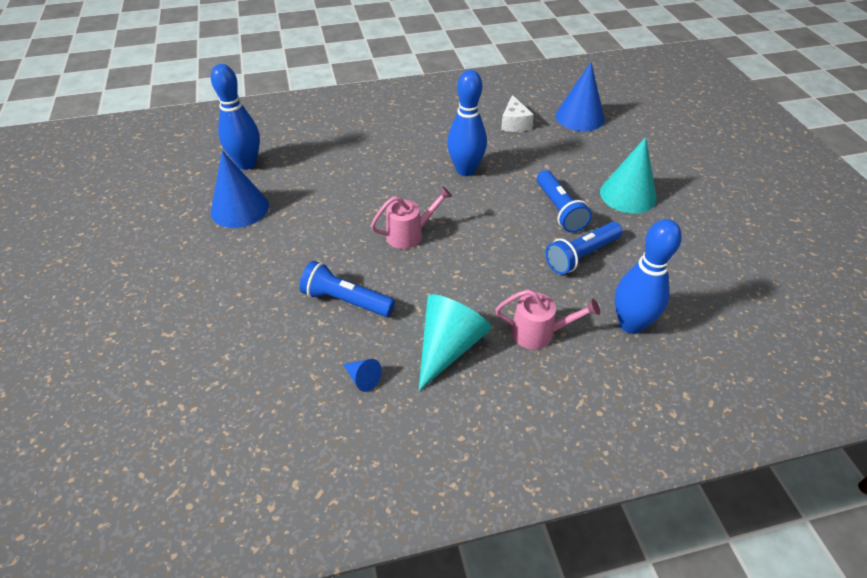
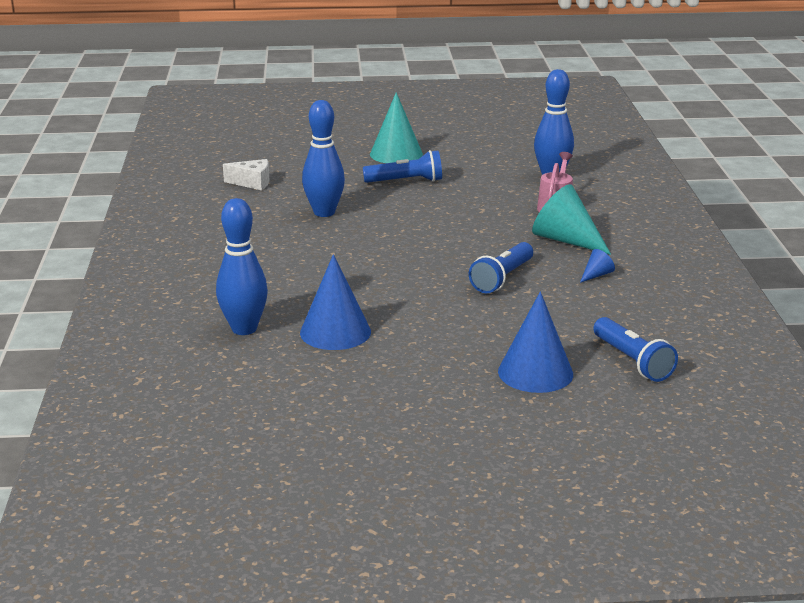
camera: 80 degrees left, 20 degrees down
(410, 234) = (417, 245): pink watering can -> none
(579, 117) = (261, 154): blue cone -> blue cone (535, 372)
(581, 256) = (470, 181): blue flashlight -> blue flashlight (632, 361)

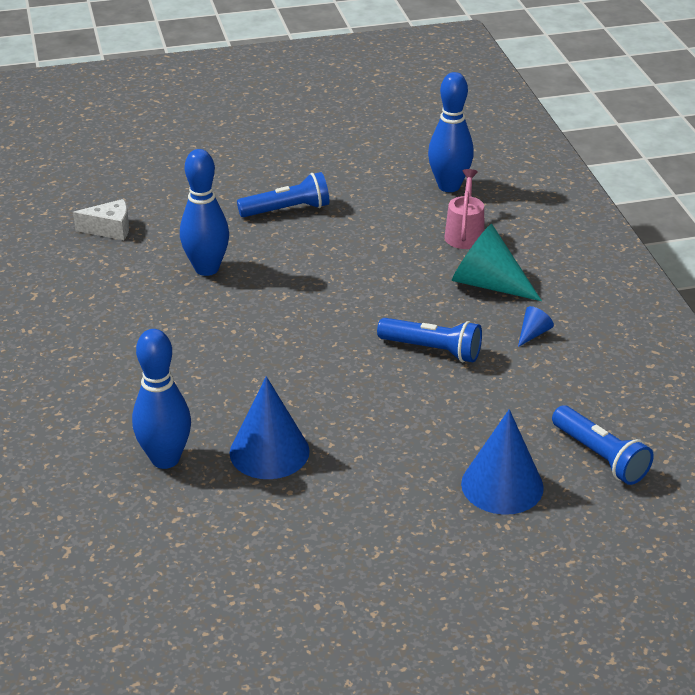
camera: 10 degrees left, 10 degrees up
(396, 154) = (264, 167): turquoise cone -> none
(502, 278) = (432, 350): blue flashlight -> blue flashlight turned 90 degrees counterclockwise

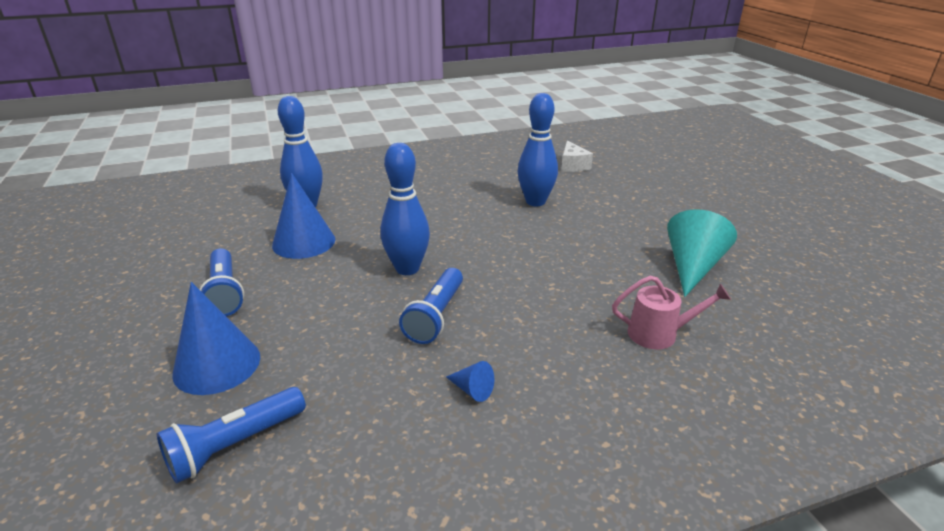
camera: 85 degrees right, 5 degrees down
(287, 210) = (641, 228): blue flashlight -> blue flashlight (225, 293)
(449, 186) = (755, 320): blue bowling pin -> blue bowling pin (407, 269)
(488, 284) = (563, 353): turquoise cone -> turquoise cone (692, 267)

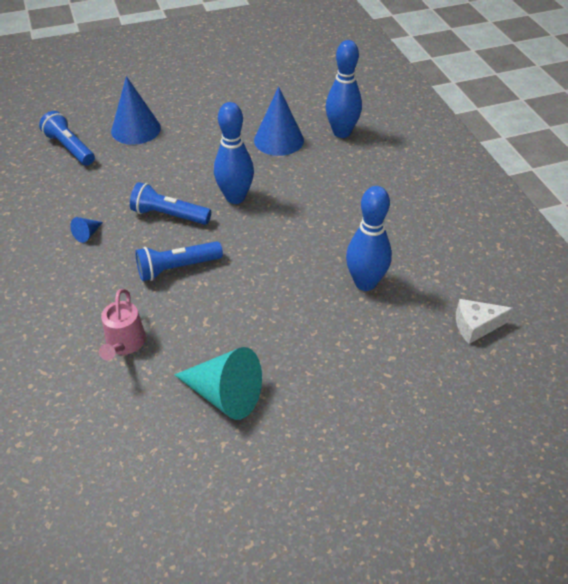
camera: 90 degrees right, 15 degrees up
(225, 293) = (211, 117): blue flashlight -> blue flashlight (177, 268)

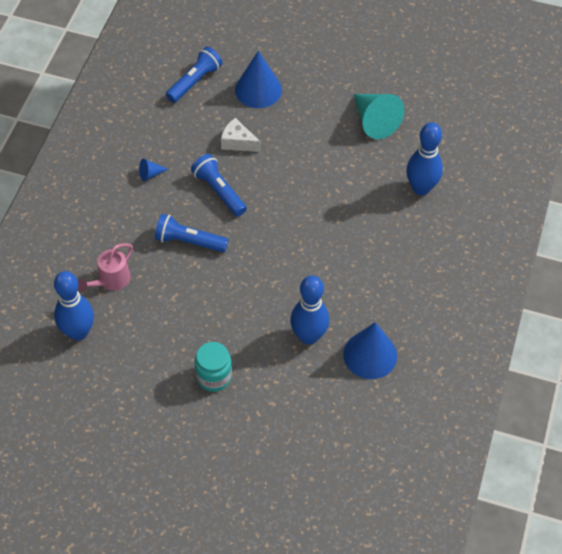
camera: 35 degrees right, 10 degrees up
(70, 148) = (195, 81): blue flashlight -> blue flashlight turned 45 degrees clockwise
(224, 394) = (144, 357): turquoise cone -> turquoise cone (374, 121)
(235, 197) = (280, 203): blue bowling pin -> blue bowling pin (78, 332)
(279, 140) = (362, 166): blue cone -> blue cone (370, 355)
(313, 369) = (214, 377): none -> turquoise jar
(475, 326) = (353, 419): white cheese -> white cheese (238, 142)

